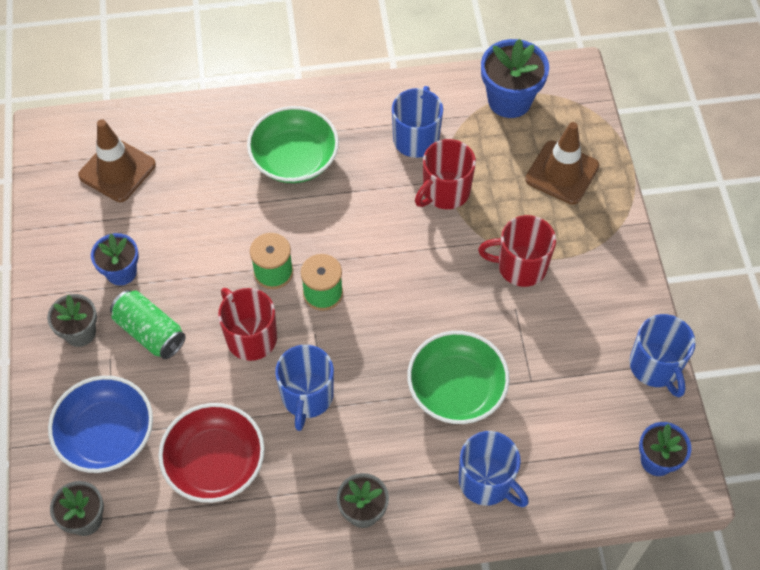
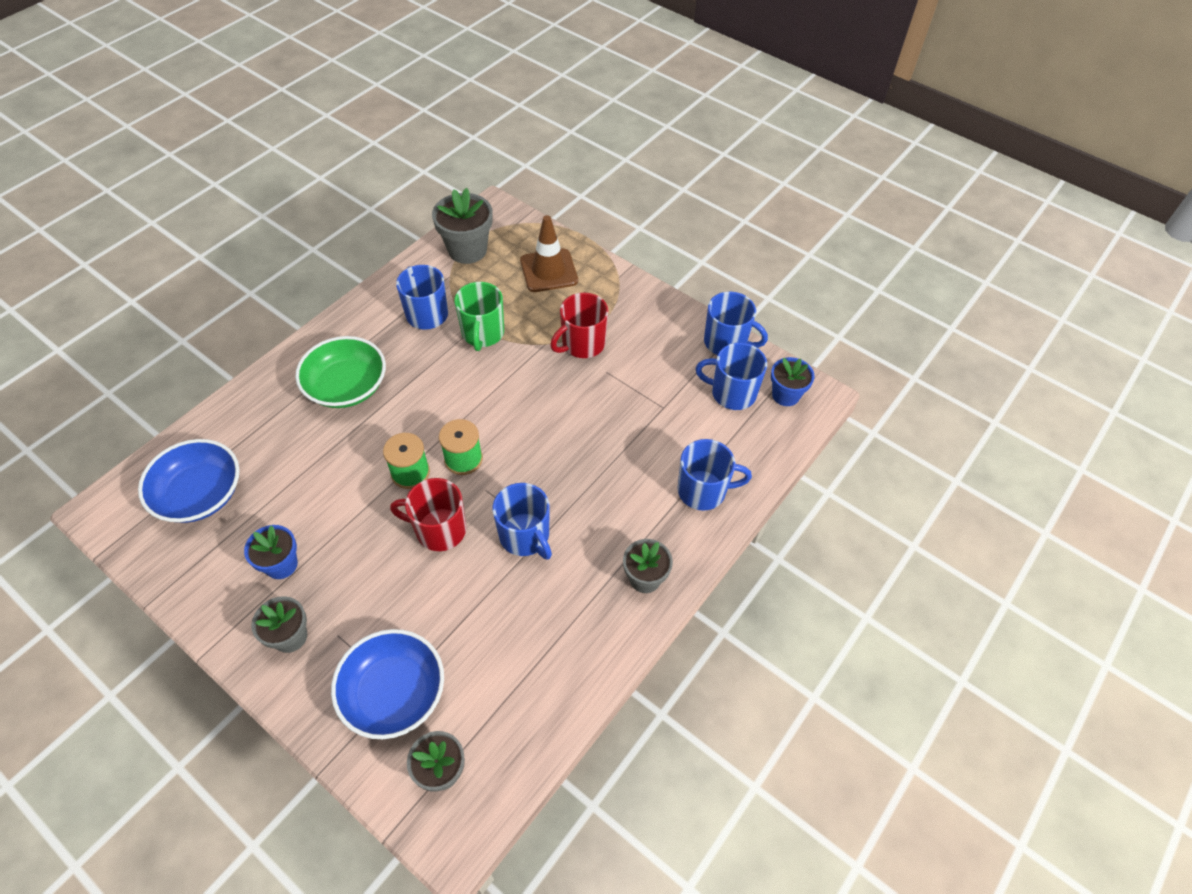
camera: 45 degrees left, 5 degrees down
(117, 170) = (200, 494): brown traffic cone -> blue bowl
(150, 332) = (353, 589): green can -> none
(215, 463) = (504, 638): red bowl -> none
(445, 192) = (482, 333): red mug -> green mug
(456, 389) = (622, 449): green bowl -> none
(509, 100) = (467, 250): blue flower pot -> grey flower pot
(608, 418) = (732, 393): none -> blue mug

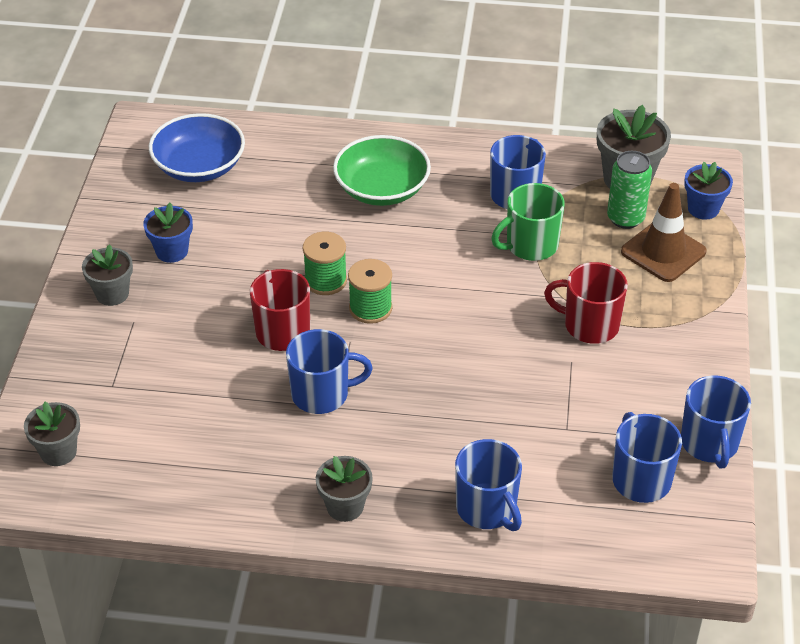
camera: 60 degrees right, 10 degrees down
(394, 693) = (106, 385): blue bowl -> none
(502, 271) = (625, 218): none -> green can
(525, 536) = (322, 394): blue mug -> blue mug turned 120 degrees counterclockwise
(785, 395) = (683, 529): blue flower pot -> blue flower pot (703, 209)

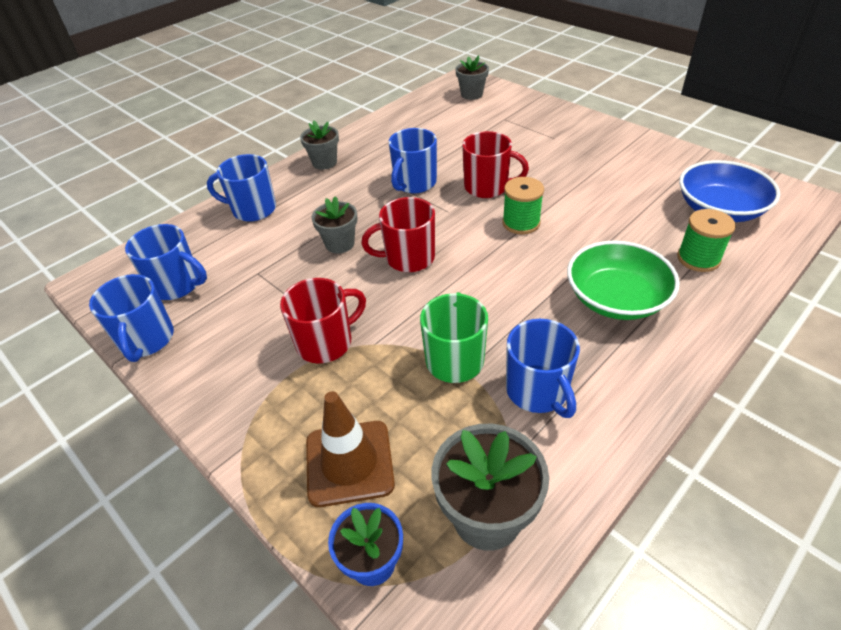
camera: 130 degrees right, 0 degrees up
(112, 294) = (588, 137): grey flower pot -> grey flower pot (340, 244)
(172, 251) = (615, 168): blue flower pot -> none
(370, 308) = (470, 232): green spool -> green spool (698, 258)
(445, 332) = (408, 258): none -> red mug
(625, 218) = (425, 464): green can -> none
(709, 444) = (146, 340): blue mug -> blue mug turned 135 degrees counterclockwise

